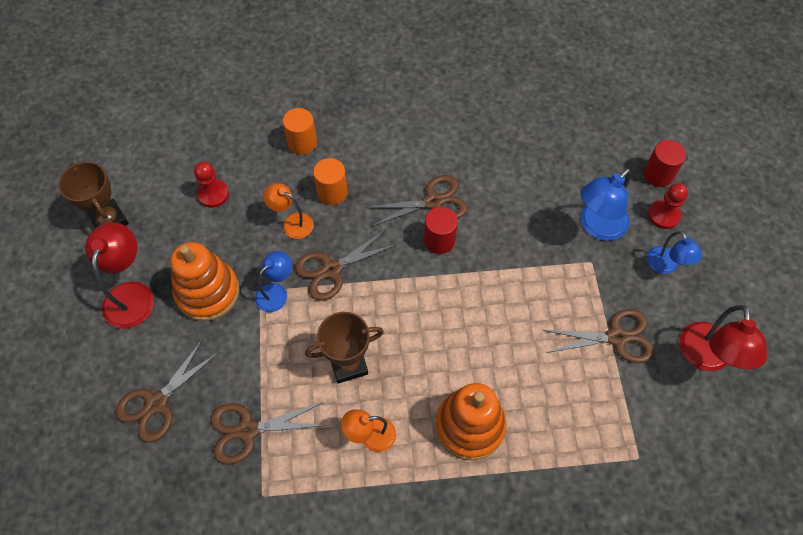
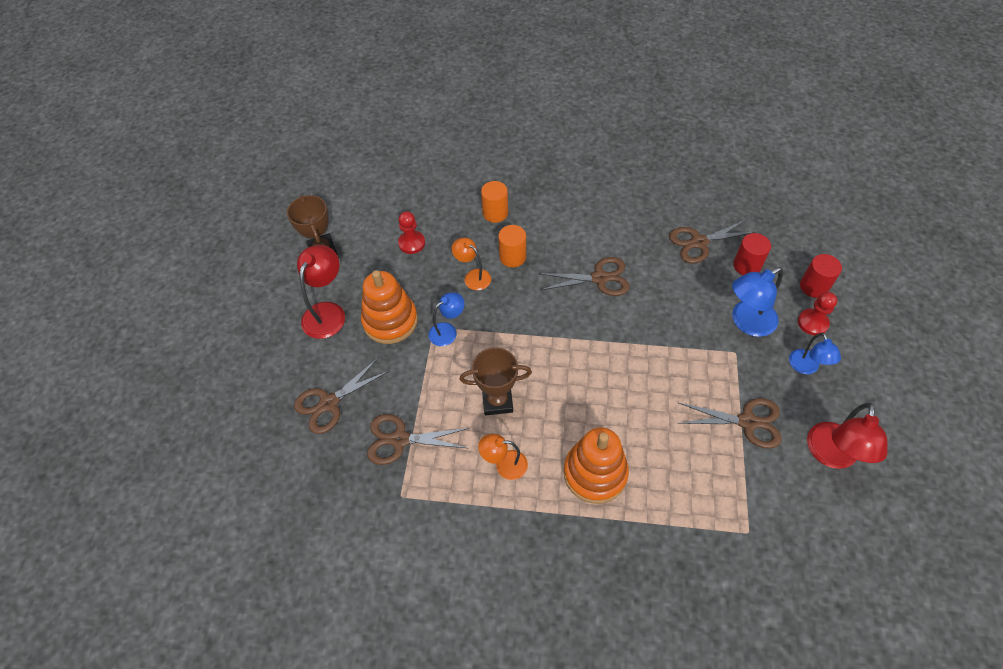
camera: 15 degrees right, 5 degrees down
(332, 270) = (499, 320): brown scissors -> brown scissors (699, 242)
(439, 240) = (599, 311): red cylinder -> red cylinder (746, 266)

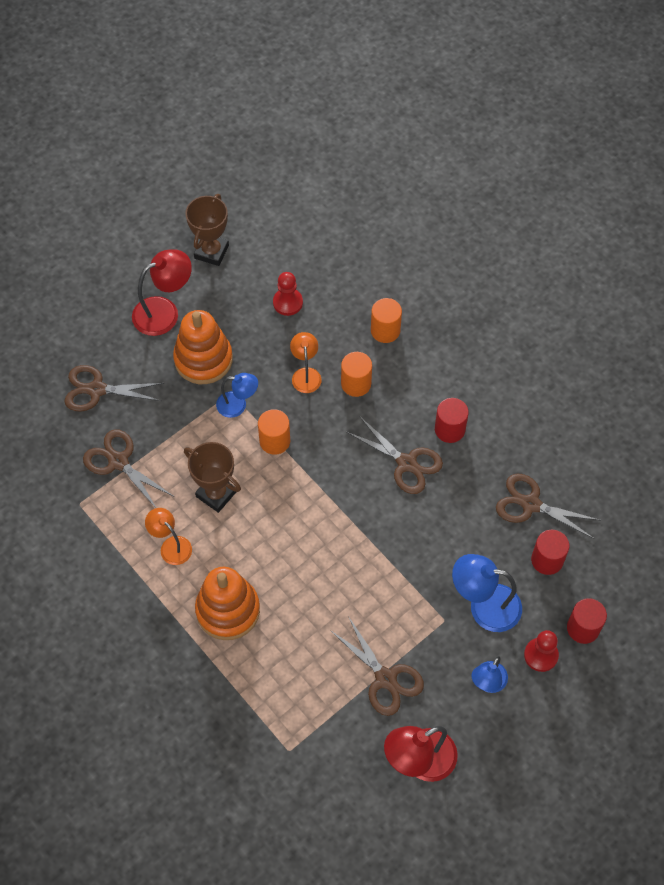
camera: 40 degrees right, 5 degrees up
(499, 333) = (275, 441): none -> orange cylinder
(601, 238) = (449, 429): none -> red cylinder

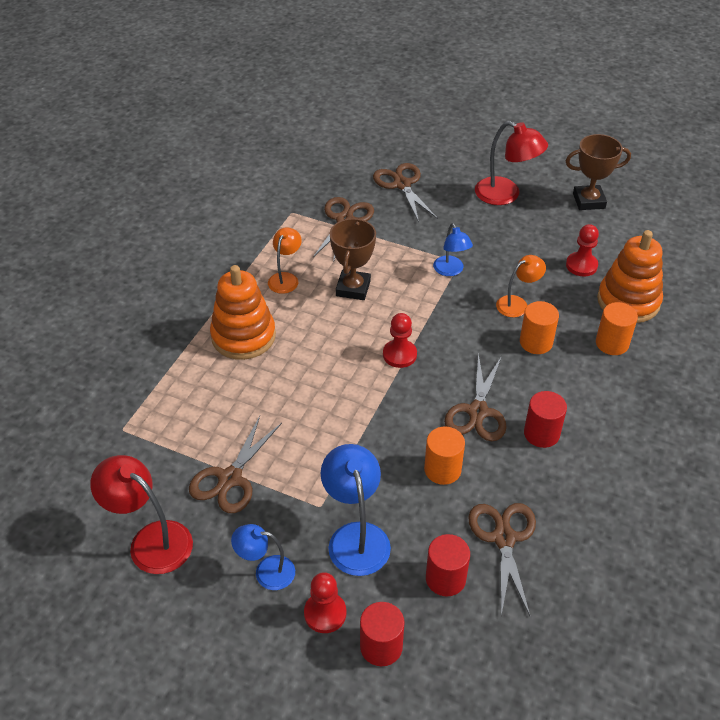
camera: 65 degrees right, 15 degrees down
(203, 359) = (479, 234): orange stacking toy -> orange stacking toy (628, 301)
(275, 441) = (432, 307): orange cylinder -> orange cylinder (442, 469)
(316, 492) = (399, 355): none -> red pawn

